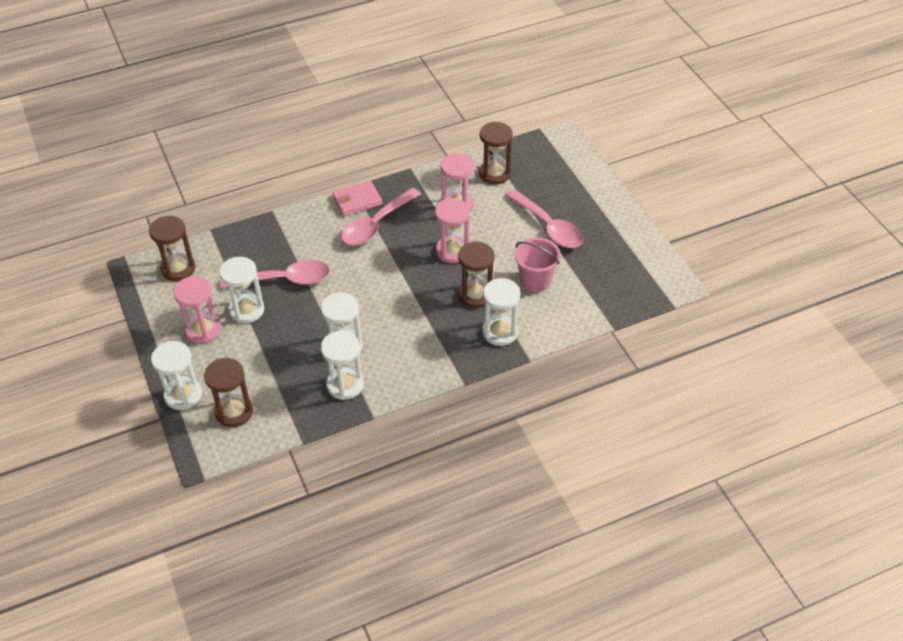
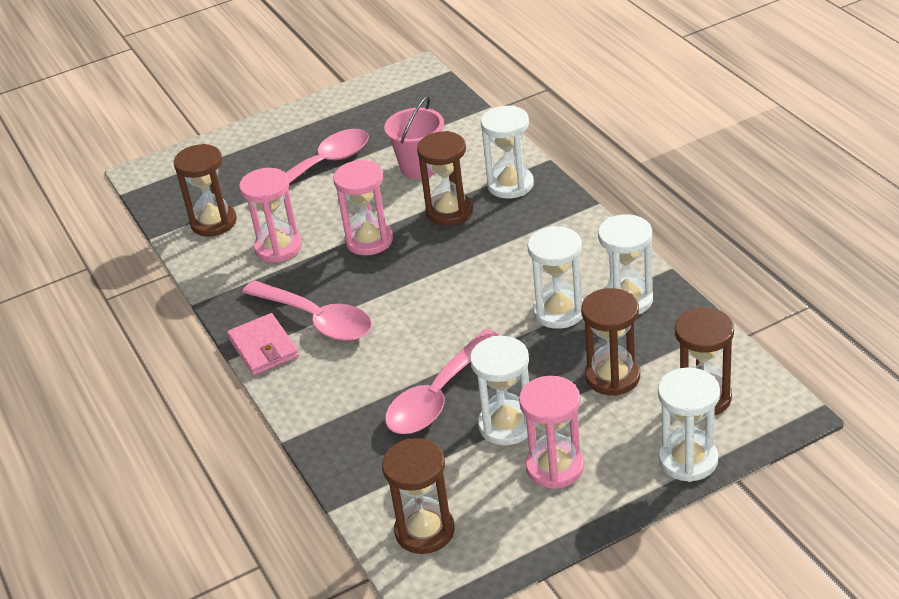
camera: 90 degrees left, 10 degrees down
(271, 367) = (612, 377): none -> brown hourglass
(284, 279) = (438, 396): pink spoon -> pink spoon turned 135 degrees counterclockwise

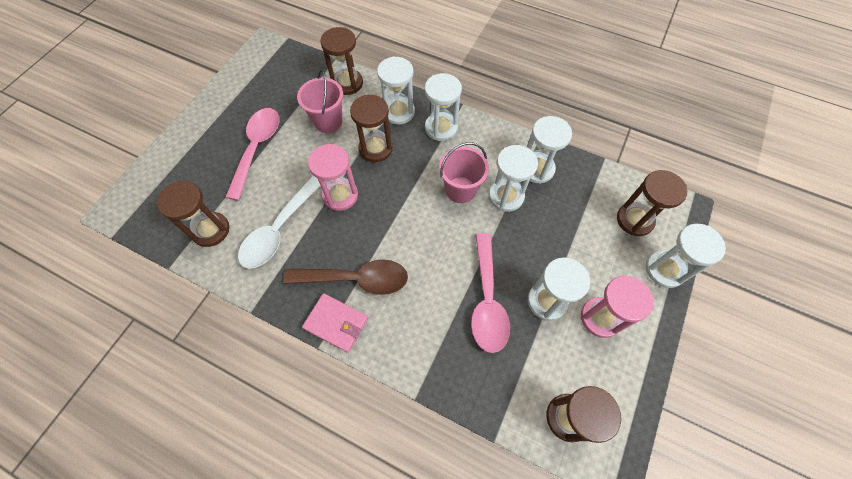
camera: 40 degrees left, 25 degrees up
(278, 248) = (279, 230): pink hourglass -> white spoon
(317, 320) = (356, 279): pink spoon -> brown spoon
(510, 285) = (460, 190): none -> pink bucket
(546, 218) = (441, 128): none -> white hourglass
(612, 377) = (575, 230): brown hourglass -> brown hourglass (347, 83)

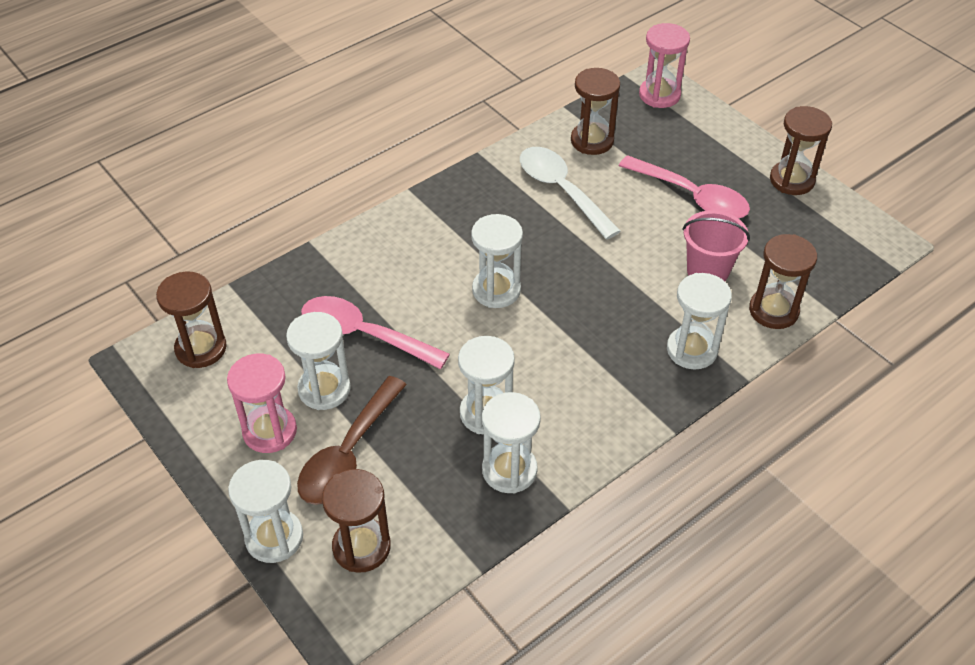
camera: 115 degrees right, 15 degrees down
(336, 323) = (423, 207): pink wallet -> none
(340, 195) = (580, 251): pink hourglass -> pink hourglass (659, 95)
(356, 279) = (462, 235): brown spoon -> brown spoon (348, 454)
(375, 148) = (637, 305): brown hourglass -> brown hourglass (792, 180)
(441, 128) = (639, 387): white hourglass -> white hourglass (496, 290)
(460, 190) = (523, 369): pink bucket -> none

